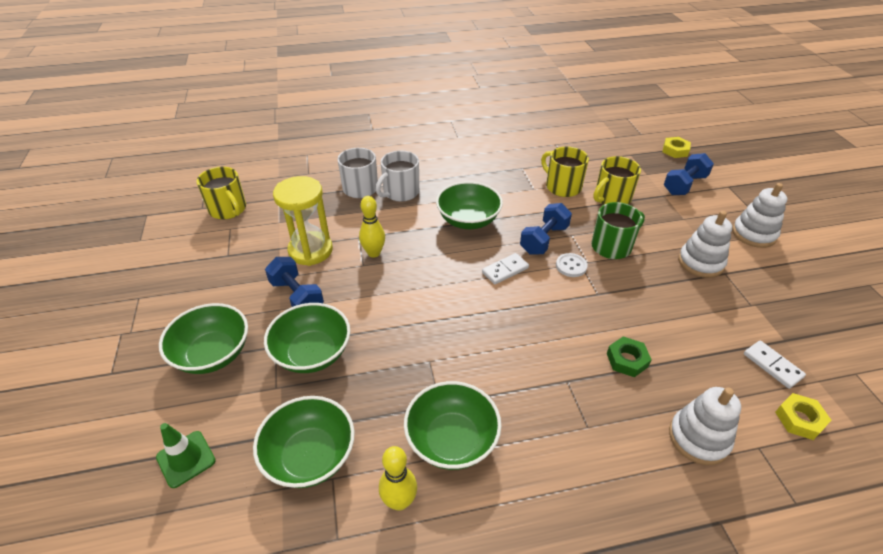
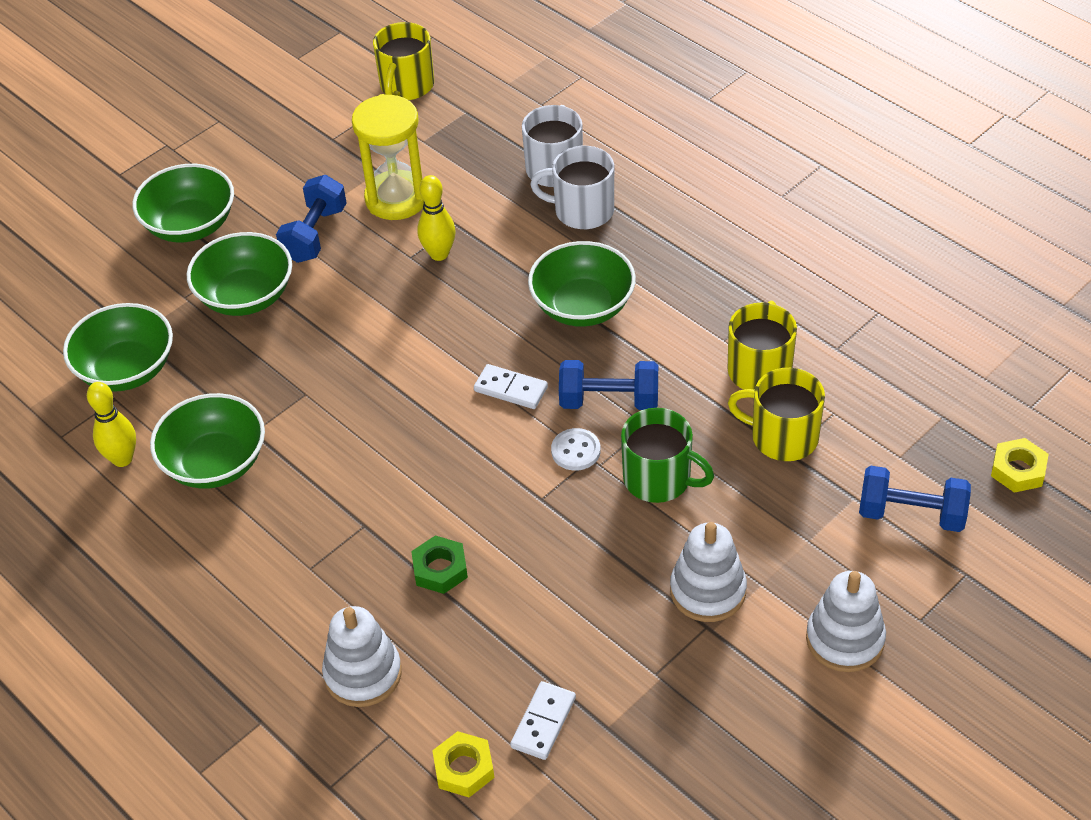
camera: 60 degrees right, 5 degrees up
(186, 459) = (69, 289): green traffic cone -> none

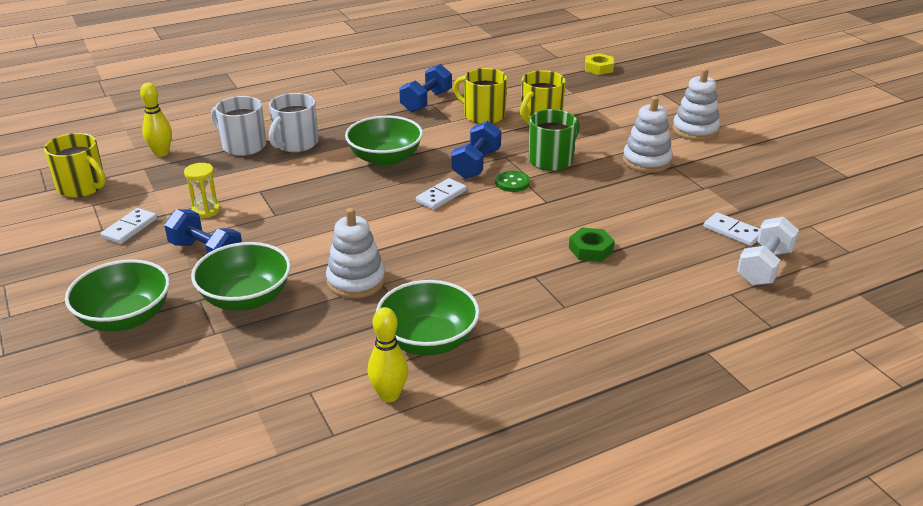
camera: 75 degrees left, 15 degrees down
(127, 369) = (278, 379): green bowl -> none
(341, 158) = (130, 228): none -> white domino
(363, 674) = (674, 296): white stacking toy -> white stacking toy (356, 281)
(396, 199) = (206, 211): yellow hourglass -> yellow hourglass, size x0.52
(439, 254) = (284, 202): yellow bowling pin -> yellow bowling pin (161, 153)
(464, 768) = (764, 267): yellow nut -> white dumbbell
(575, 451) = (512, 183): white button -> green button
(911, 514) = (615, 97): blue dumbbell -> blue dumbbell (426, 101)

